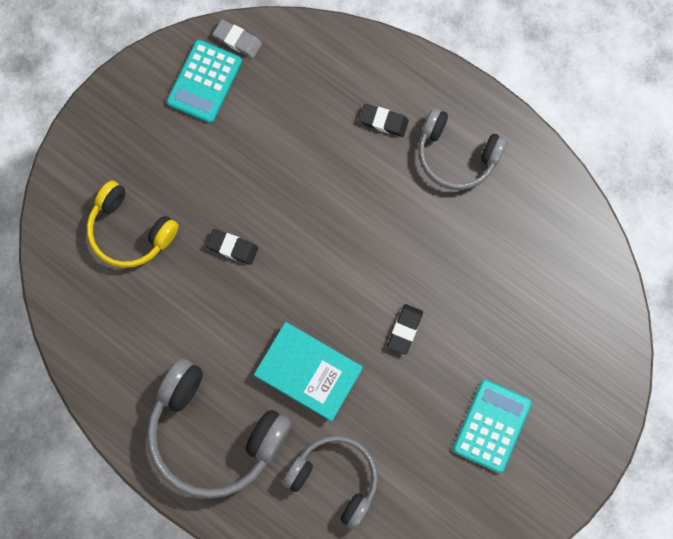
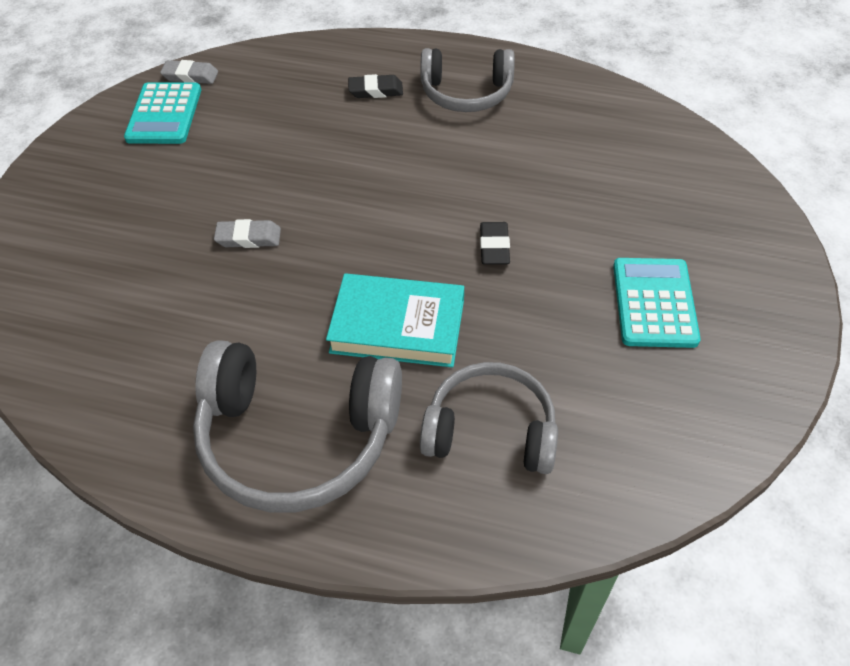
camera: 20 degrees left, 25 degrees down
(130, 231) = (112, 261): yellow headphones -> none
(232, 247) = (248, 238): black eraser -> grey eraser

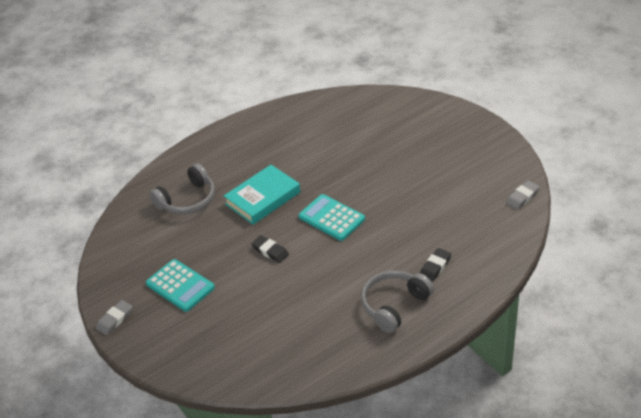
camera: 130 degrees right, 10 degrees down
(164, 114) = (492, 176): turquoise calculator -> turquoise calculator (331, 218)
(248, 238) = (364, 174): grey eraser -> grey eraser (115, 319)
(298, 436) = (244, 150): grey headphones -> none

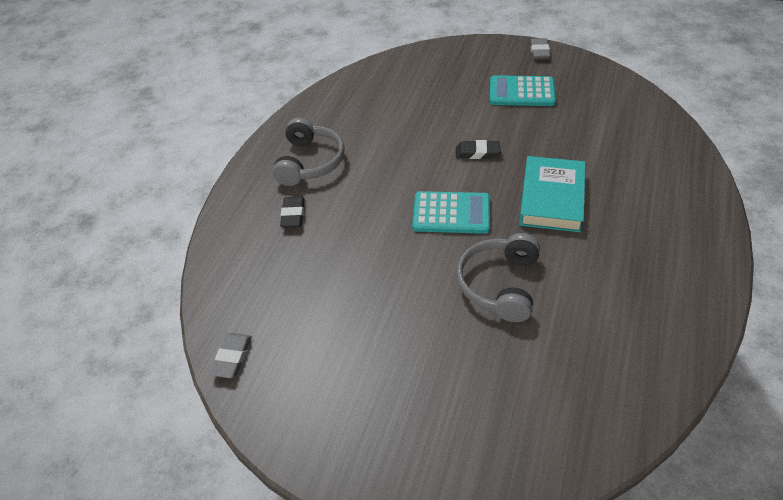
camera: 145 degrees right, 5 degrees up
(187, 200) = (626, 158): grey headphones -> grey headphones (500, 284)

